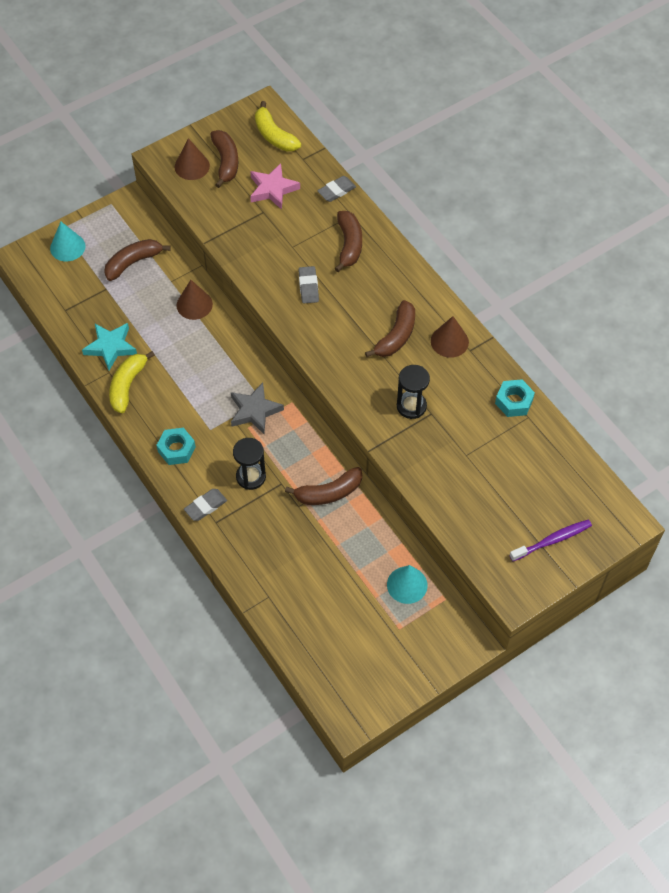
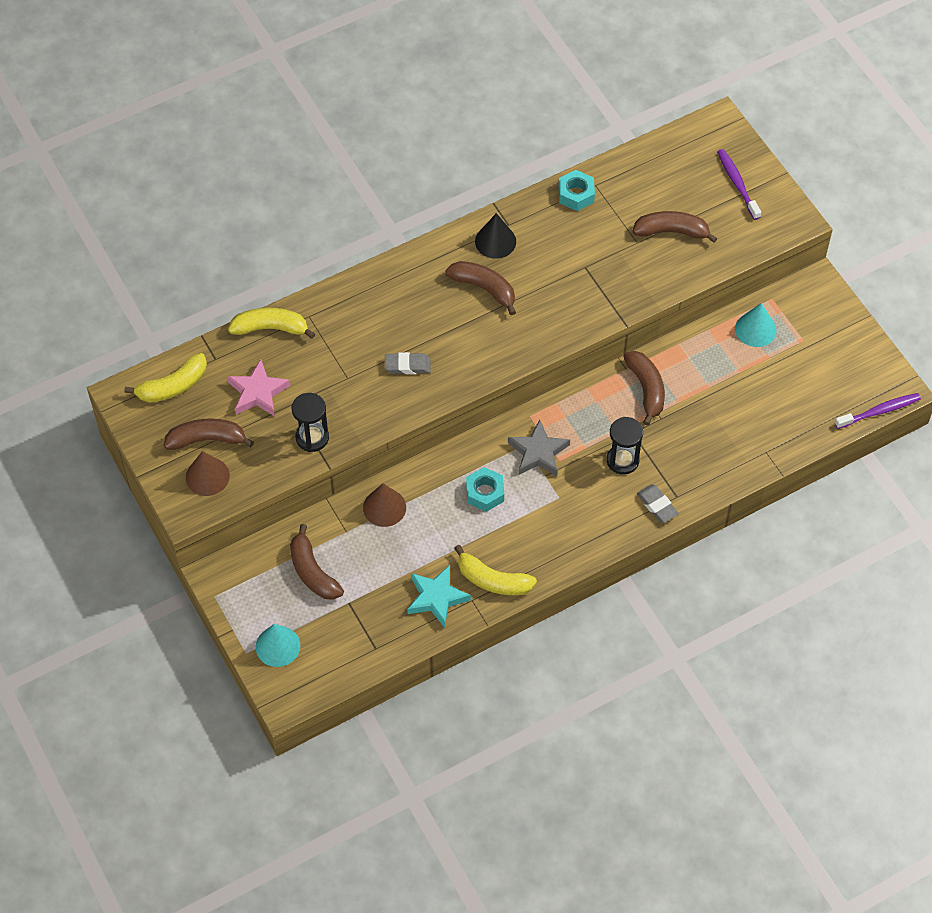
camera: 85 degrees left, 0 degrees up
(176, 449) = (583, 531): turquoise nut -> turquoise nut (485, 493)
(322, 700) = (879, 411): none -> purple toothbrush
(336, 191) = (271, 328): grey eraser -> yellow banana
(349, 245) = (352, 322): brown banana -> brown banana (672, 231)
(411, 406) = (575, 283): black hourglass -> black hourglass (312, 437)
(449, 341) = (495, 241): brown cone -> black cone

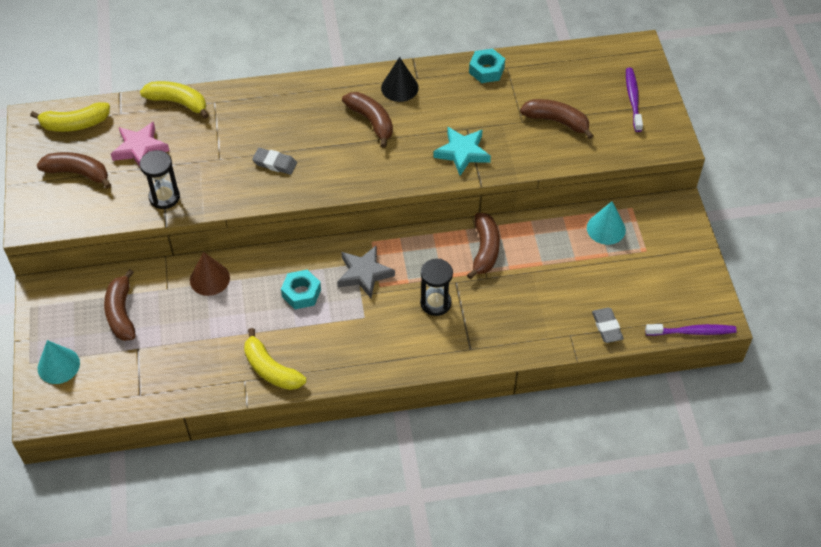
camera: 20 degrees right, 5 degrees down
(207, 476) = (61, 202): brown cone -> none
(436, 598) = (214, 368): turquoise star -> turquoise star (462, 153)
(657, 505) = (448, 351): grey eraser -> grey eraser (607, 327)

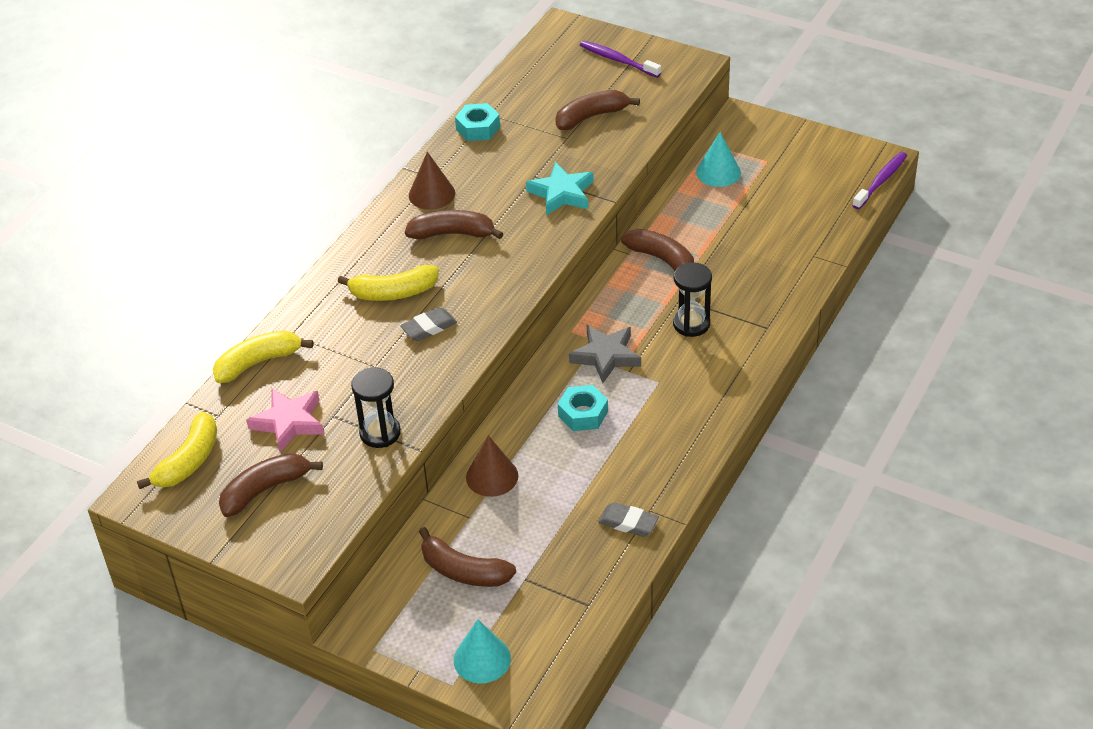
camera: 50 degrees left, 10 degrees down
(271, 369) = (655, 482): yellow banana -> yellow banana (393, 293)
(399, 87) = (431, 194): black cone -> brown cone
(607, 327) = (827, 228): grey eraser -> grey eraser (628, 523)

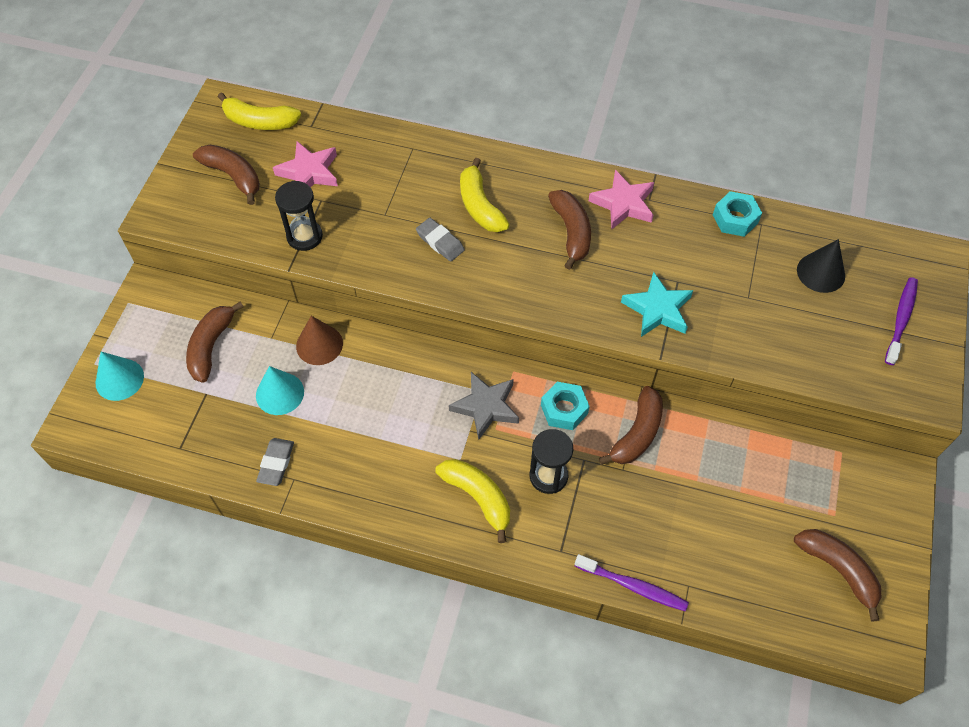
camera: 75 degrees right, 15 degrees up
(258, 362) = (375, 135): yellow banana -> yellow banana (478, 497)
(431, 194) = (623, 204): brown cone -> pink star
(555, 92) = (821, 272): none -> black cone
(583, 414) = (406, 401): turquoise nut -> turquoise nut (564, 409)
(591, 117) = (791, 313): brown banana -> brown banana (838, 570)
(718, 172) = (796, 466): turquoise cone -> turquoise cone (280, 393)
(881, 181) = (846, 649): purple toothbrush -> purple toothbrush (633, 586)

